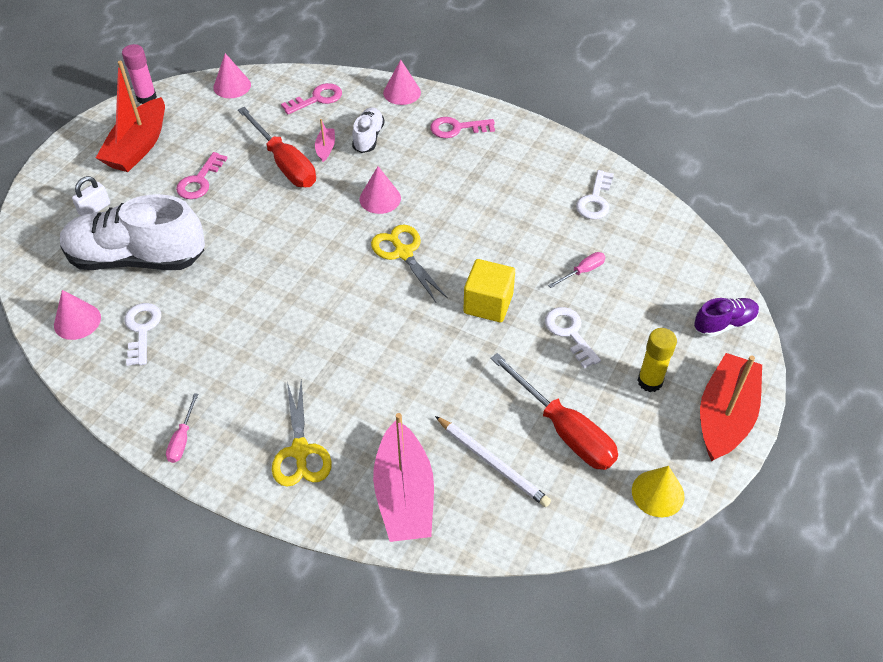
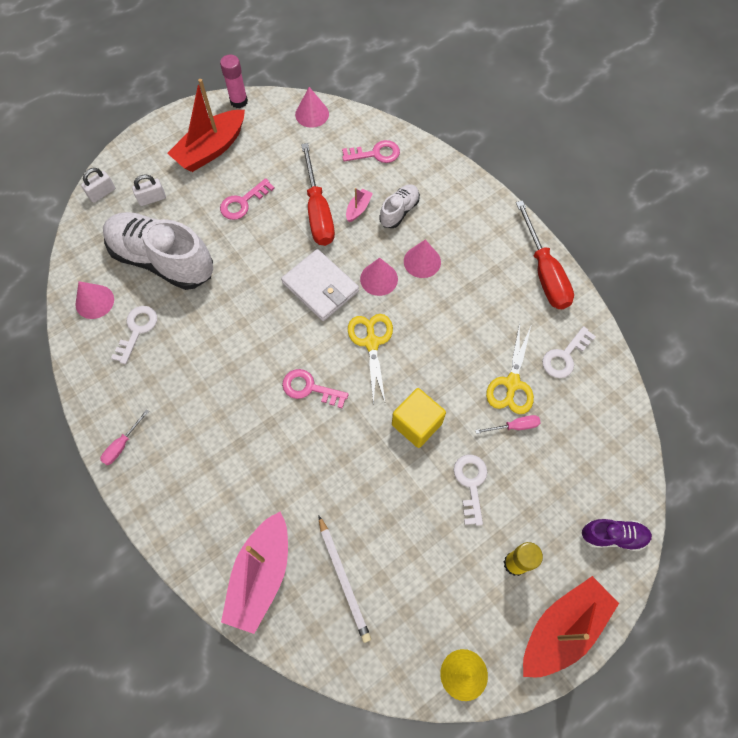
camera: 25 degrees right, 15 degrees up
(32, 222) = (102, 193): none -> white padlock
(300, 451) = (202, 497): yellow scissors -> yellow scissors (512, 383)
(324, 225) = (320, 287): none -> white wallet
(402, 92) = (451, 173): pink cone -> pink cone (422, 261)
(456, 128) = (480, 230): pink key -> pink key (309, 388)
(564, 430) = (417, 576): red screwdriver -> red screwdriver (544, 272)

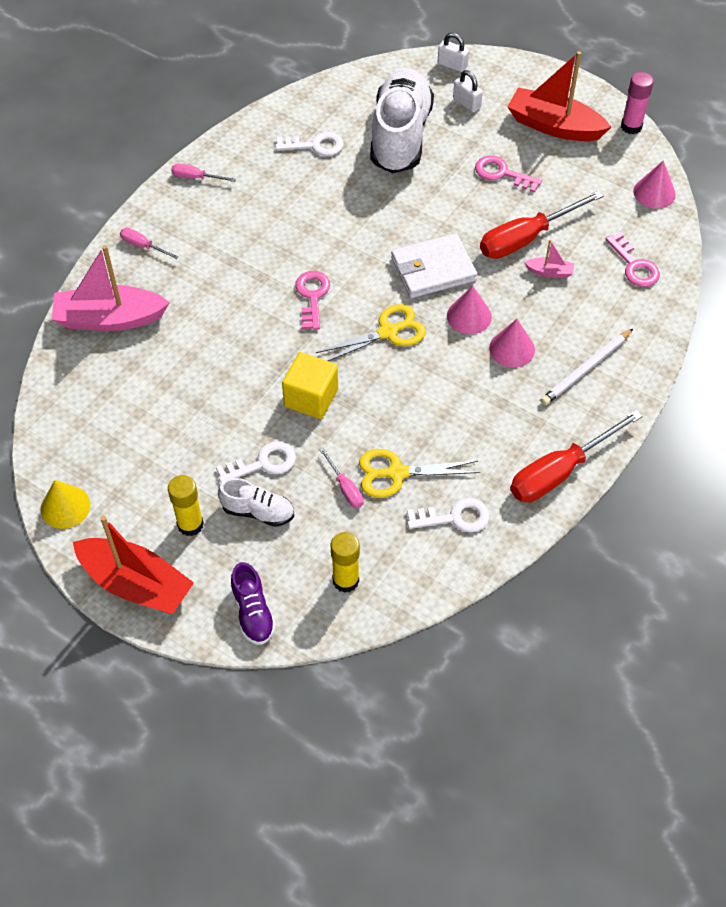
camera: 70 degrees right, 10 degrees down
(94, 301) = (330, 105): pink cone -> none
(184, 518) = (143, 246): none -> pink screwdriver
(320, 287) = (433, 269): white wallet -> white wallet turned 45 degrees clockwise
(344, 579) = (126, 383): white pencil -> white pencil (586, 369)
(399, 211) = (567, 309): white shoe -> white shoe (258, 511)
(564, 356) = (455, 517): white key -> white key turned 150 degrees clockwise
(600, 454) = (345, 580): none -> yellow glue stick

